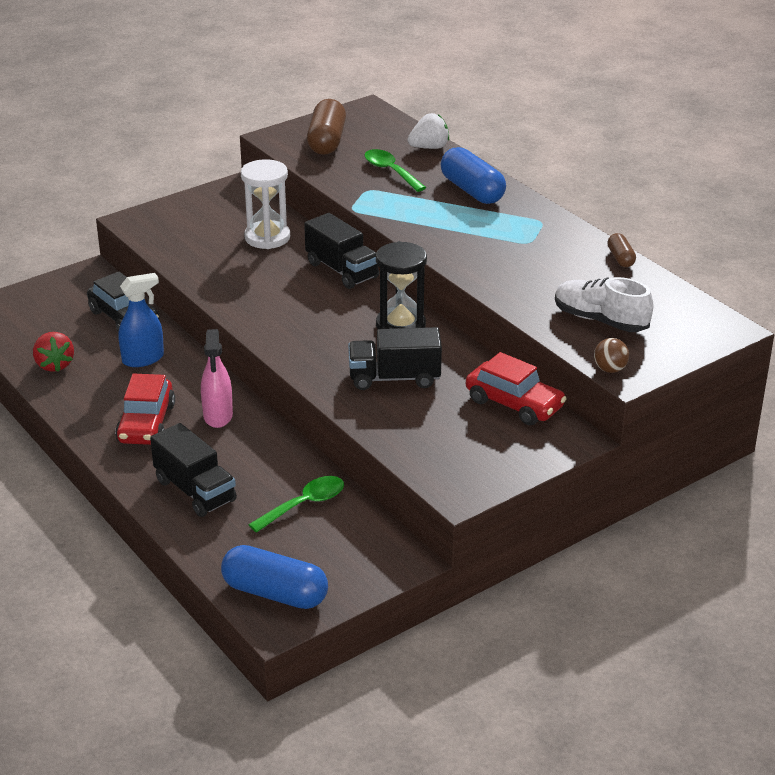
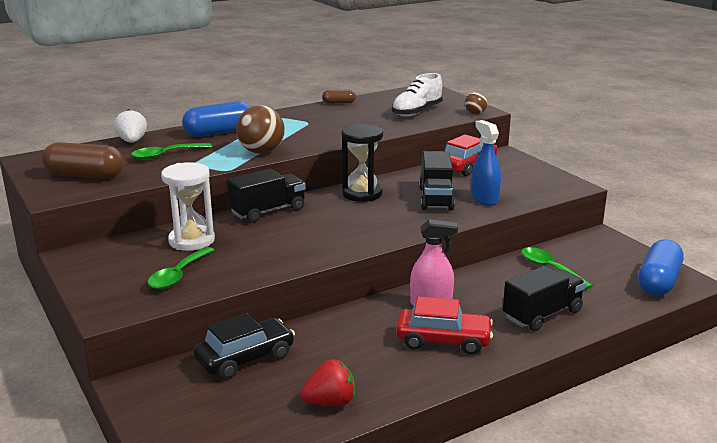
camera: 85 degrees left, 10 degrees down
(143, 359) = (330, 345): blue spray bottle -> blue spray bottle (484, 199)
(195, 241) = (178, 275): none -> green spoon
(411, 222) = (261, 152): none -> brown ball

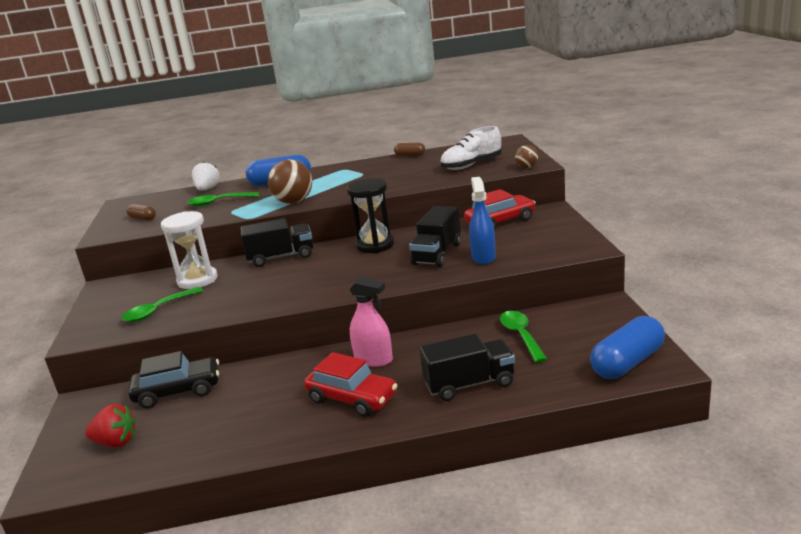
camera: 25 degrees right, 0 degrees up
(85, 176) = (142, 218): brown capsule -> brown capsule, size x0.52
(330, 402) = (205, 443): red strawberry -> red strawberry (116, 442)

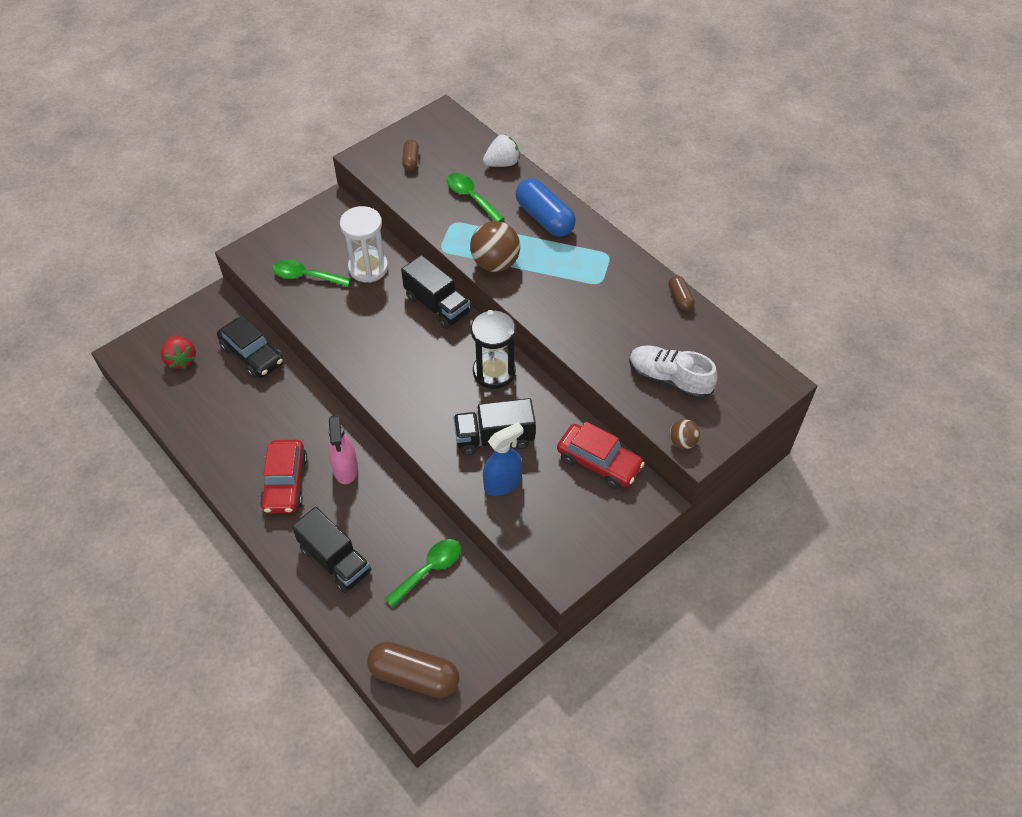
camera: 55 degrees right, 30 degrees up
(627, 363) = (414, 676): blue capsule -> brown capsule

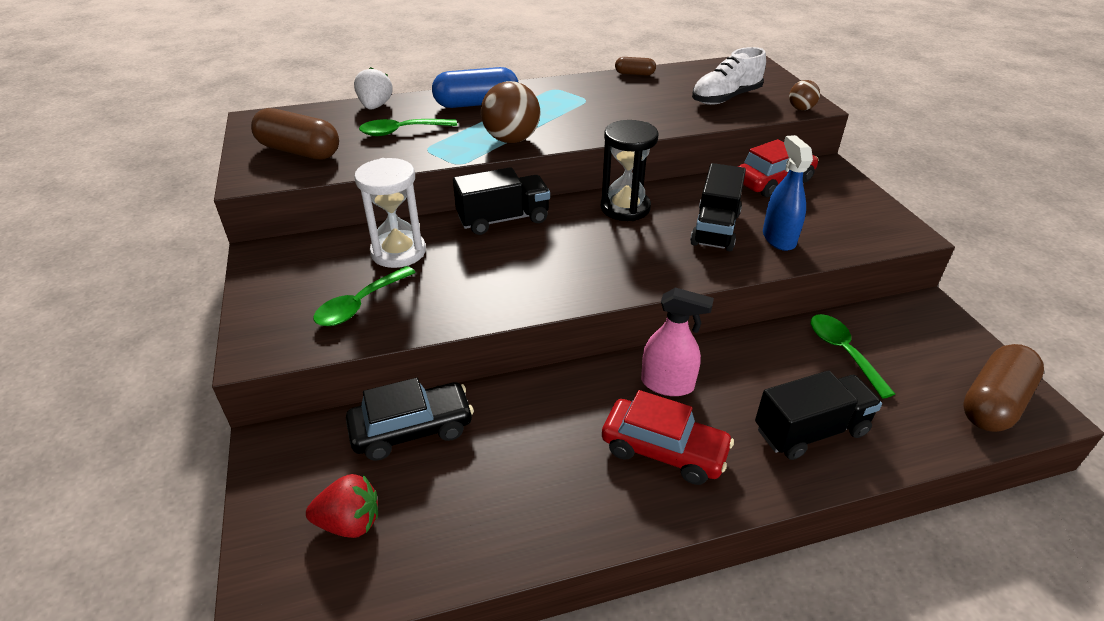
camera: 65 degrees left, 15 degrees down
(411, 160) = (299, 151): brown capsule -> brown capsule, size x1.94

